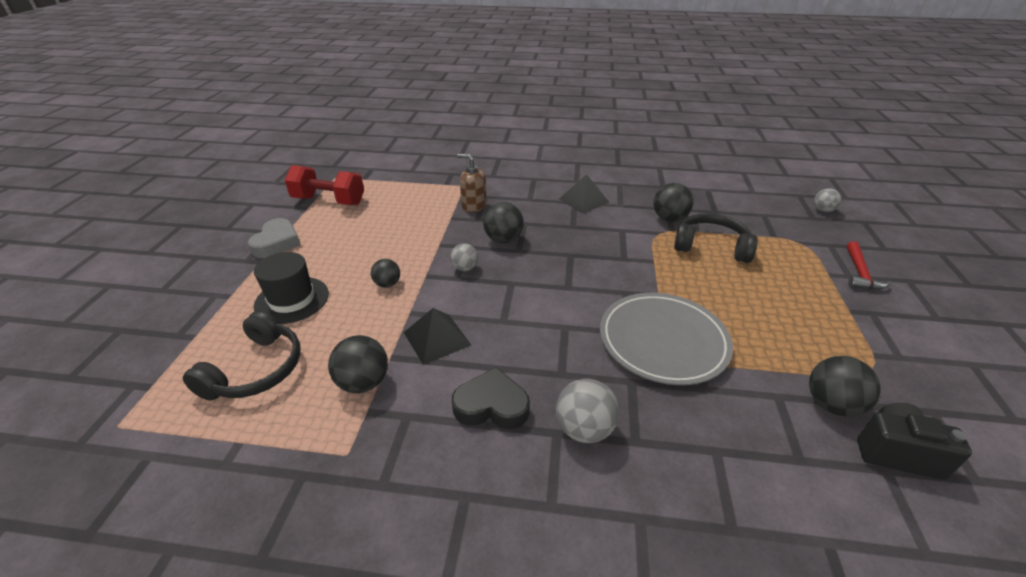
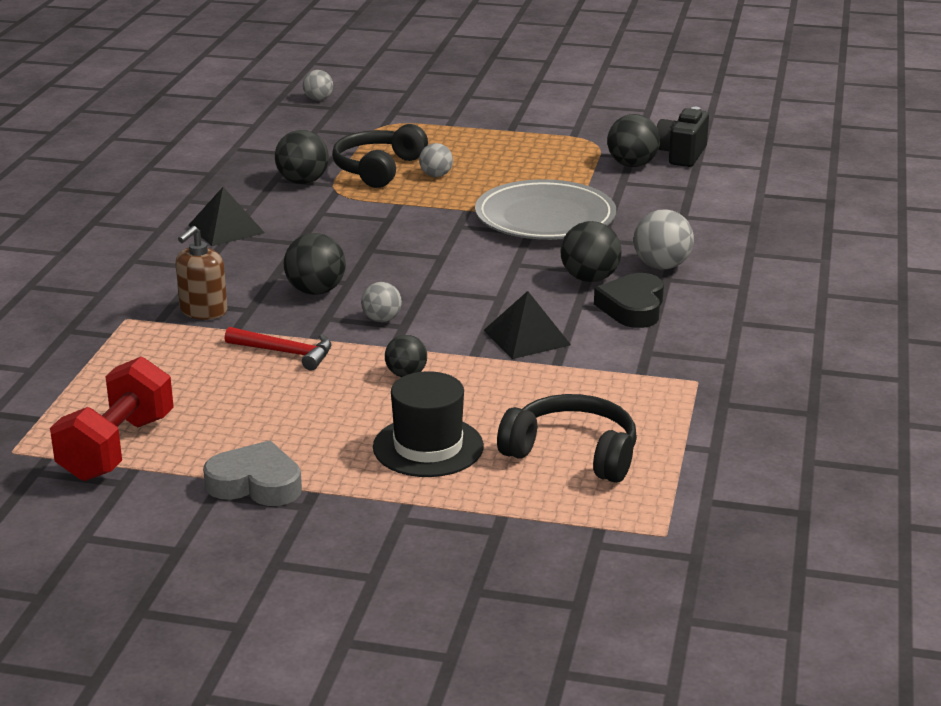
camera: 85 degrees left, 10 degrees down
(363, 382) = (598, 379): black ball -> black ball (590, 278)
(716, 275) = (436, 175): none -> grey ball
(860, 273) = (450, 112): red hammer -> red hammer (285, 353)

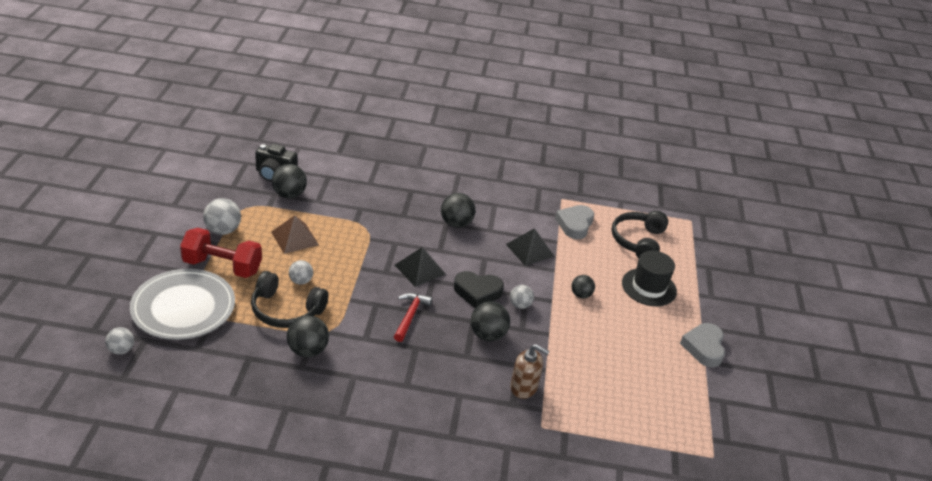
camera: 100 degrees left, 10 degrees up
(117, 448) = (692, 408): red dumbbell -> red dumbbell (222, 266)
(226, 229) = (395, 387): black pyramid -> black pyramid (420, 269)
(285, 353) = (569, 344): red hammer -> red hammer (410, 316)
(529, 170) = (294, 238): none -> brown pyramid
(545, 218) = (373, 235): grey plate -> grey plate (183, 308)
(613, 387) = (575, 224): none -> grey heart
(633, 307) = (489, 211): black heart -> black heart (477, 292)
(661, 266) = (437, 197): grey ball -> grey ball (223, 230)

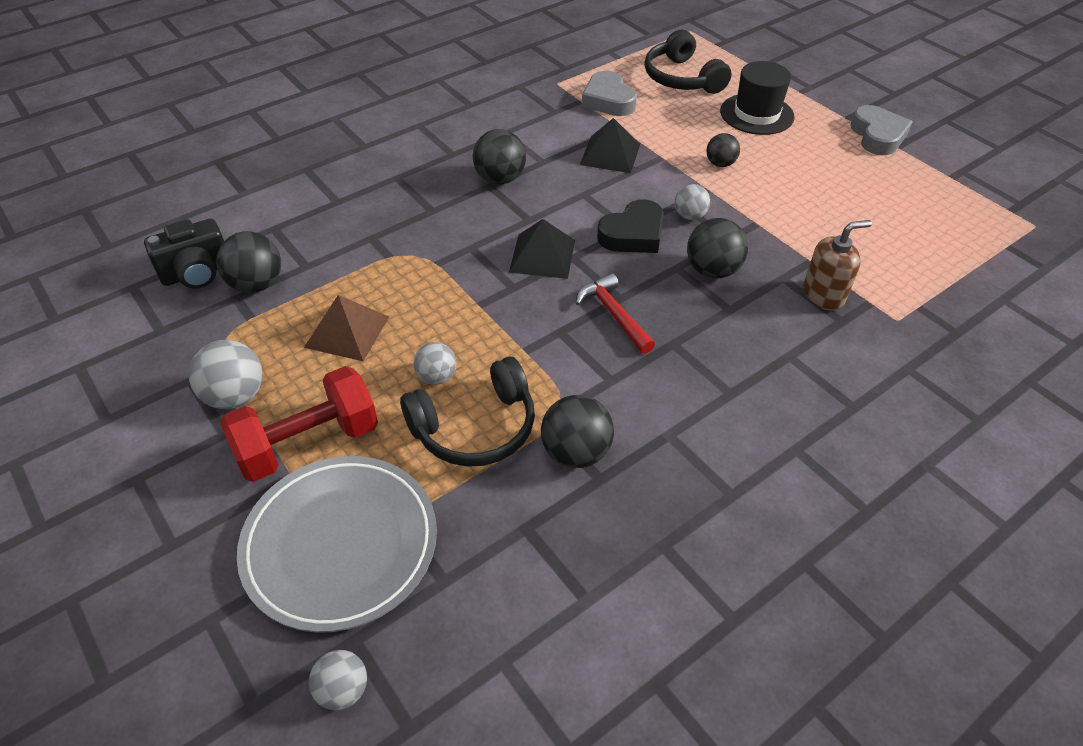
camera: 40 degrees left, 10 degrees up
(704, 348) = (877, 136): grey heart -> grey heart turned 150 degrees counterclockwise

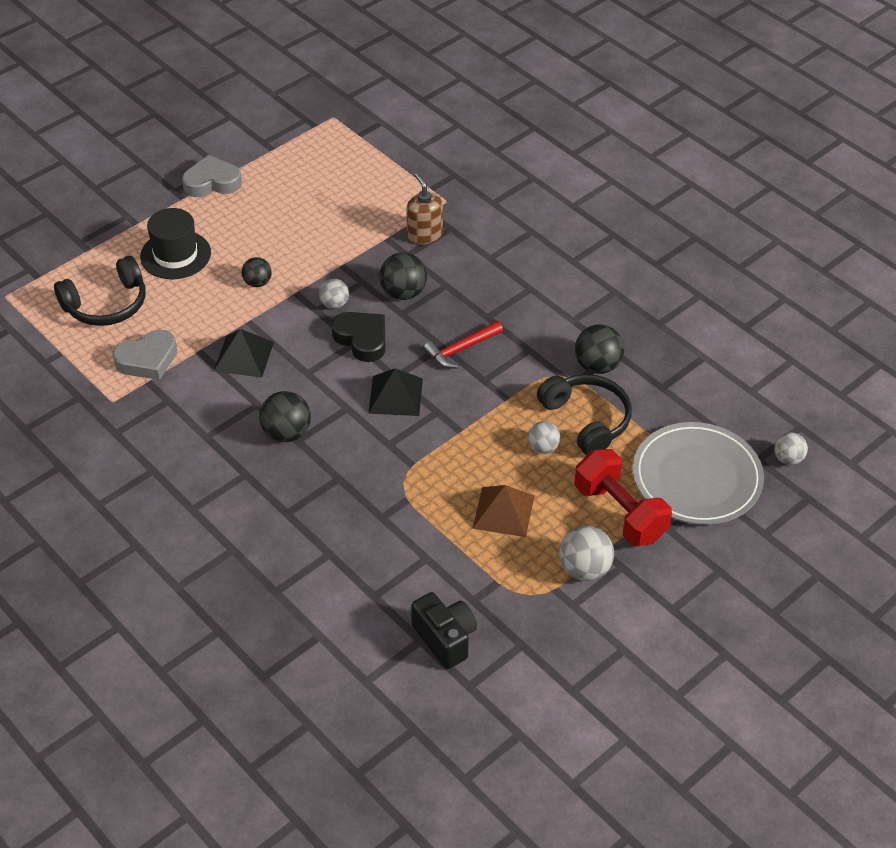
camera: 95 degrees left, 0 degrees up
(257, 284) = (455, 588): black ball -> none

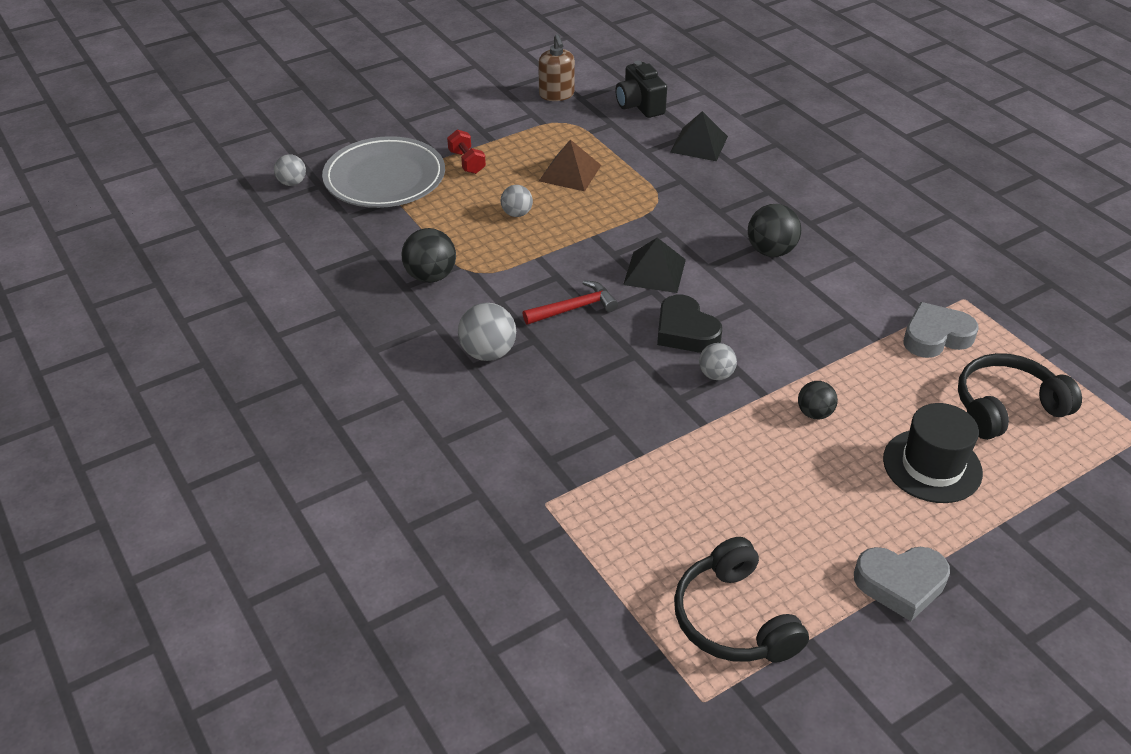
camera: 170 degrees left, 5 degrees down
(243, 356) = (823, 328): black pyramid -> black pyramid (699, 144)
(403, 293) = (629, 379): black ball -> none
(424, 234) = (587, 454): brown soap dispenser -> brown soap dispenser (556, 95)
(584, 569) = (514, 132): grey ball -> grey ball (488, 353)
(586, 420) = (465, 231): black headphones -> black headphones (734, 619)
(620, 513) = (467, 162): red dumbbell -> red dumbbell, size x0.54

